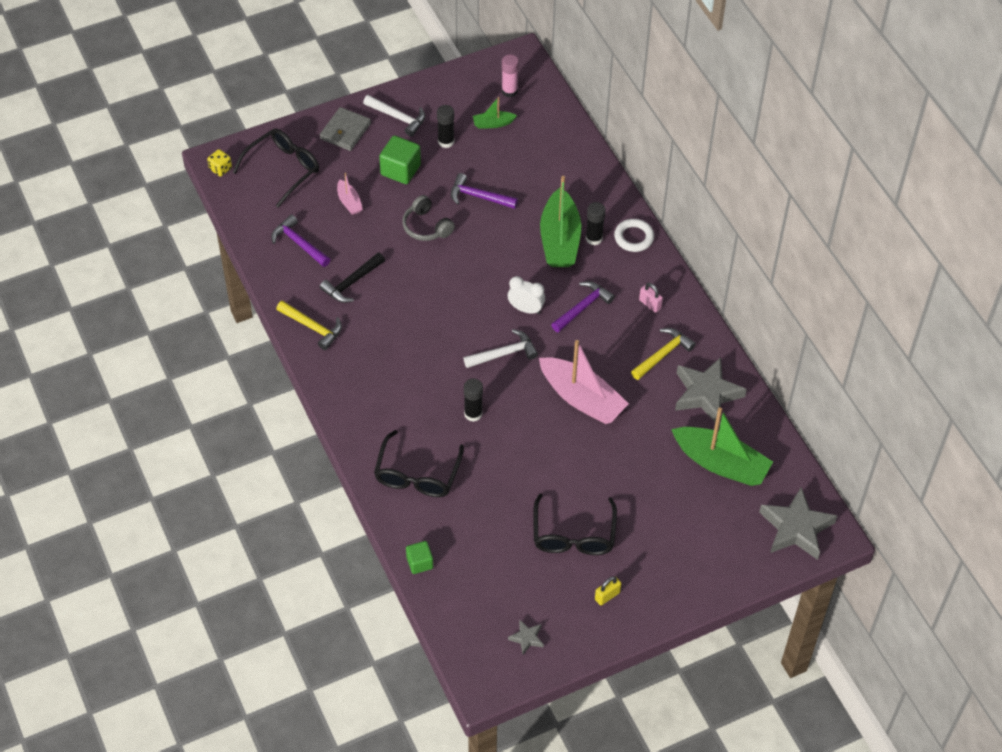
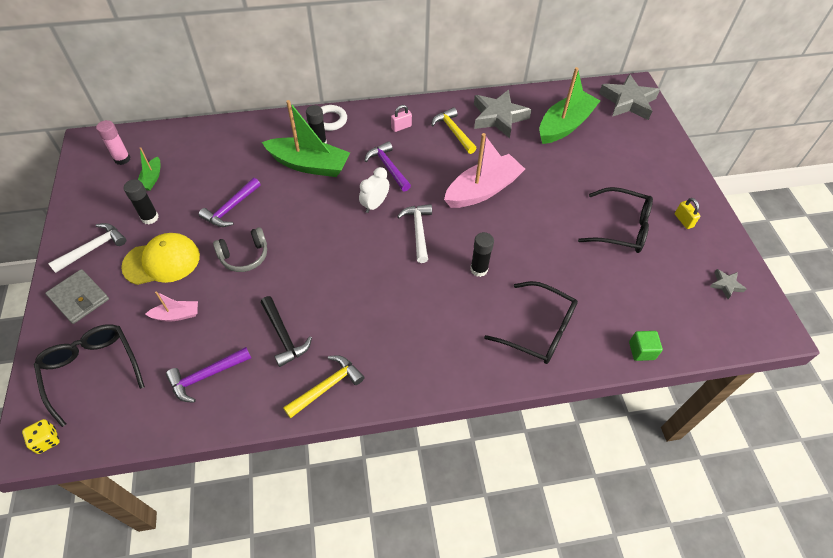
camera: 75 degrees left, 0 degrees up
(400, 170) = (162, 261): green cube -> yellow cap

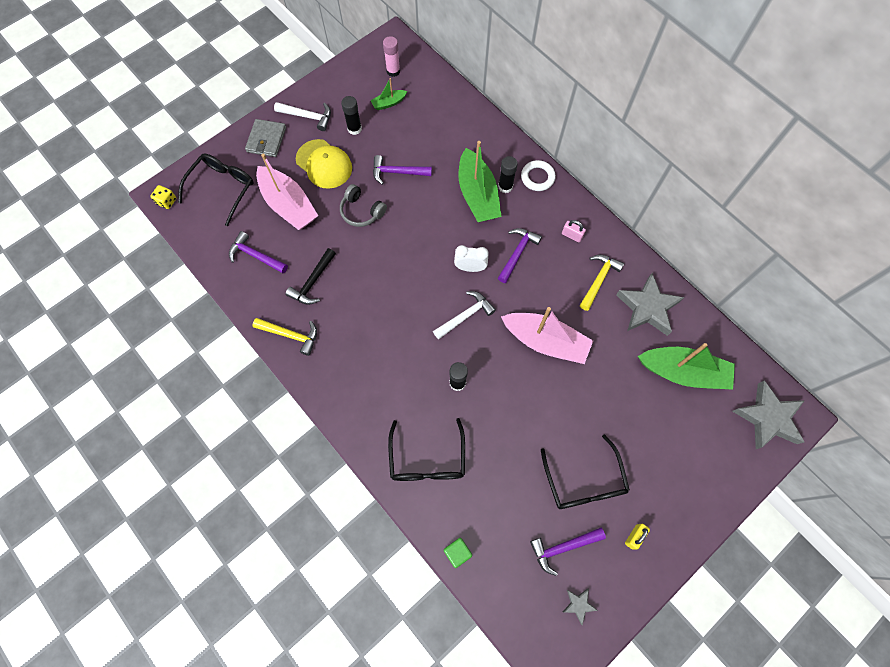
camera: 60 degrees right, 15 degrees up
(176, 315) = (288, 205): pink boat -> pink boat, size x2.10
(672, 270) = (563, 547): none -> purple hammer

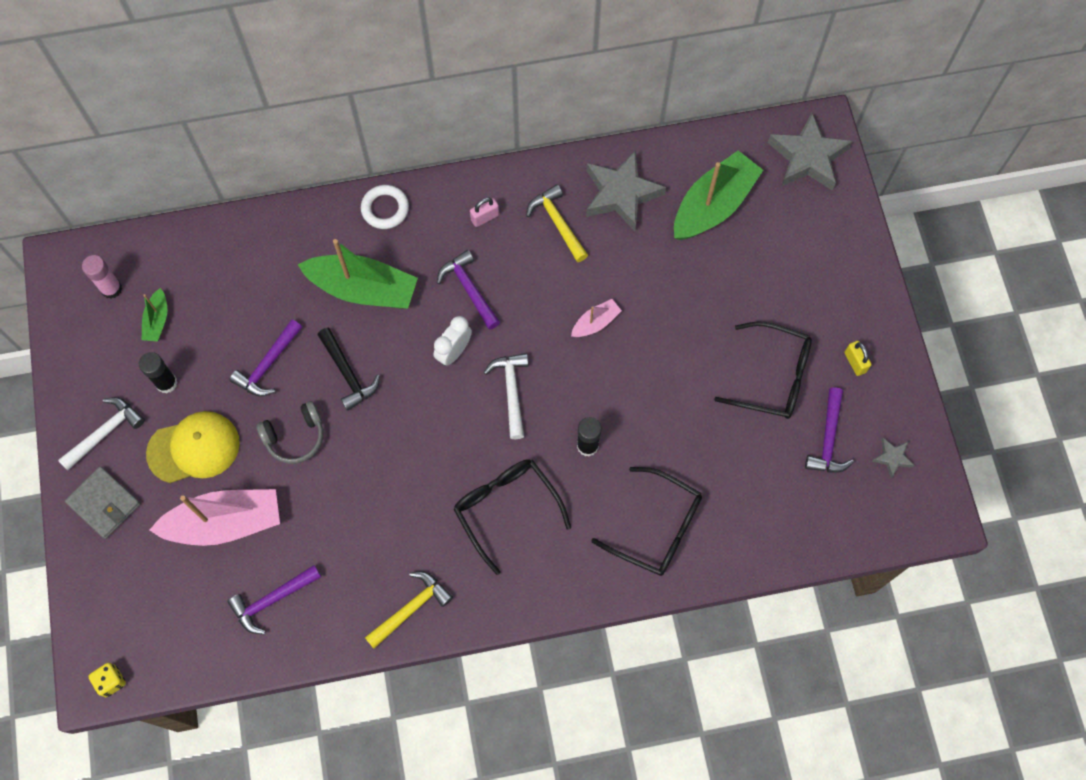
camera: 60 degrees left, 0 degrees up
(222, 189) = (141, 598): black glasses -> black glasses (507, 510)
(313, 282) = (355, 546): black hammer -> black hammer (348, 373)
(457, 552) = (776, 551): green cube -> none
(505, 186) = (373, 252): black glue stick -> none
(545, 341) = (595, 323): pink boat -> pink boat, size x0.48

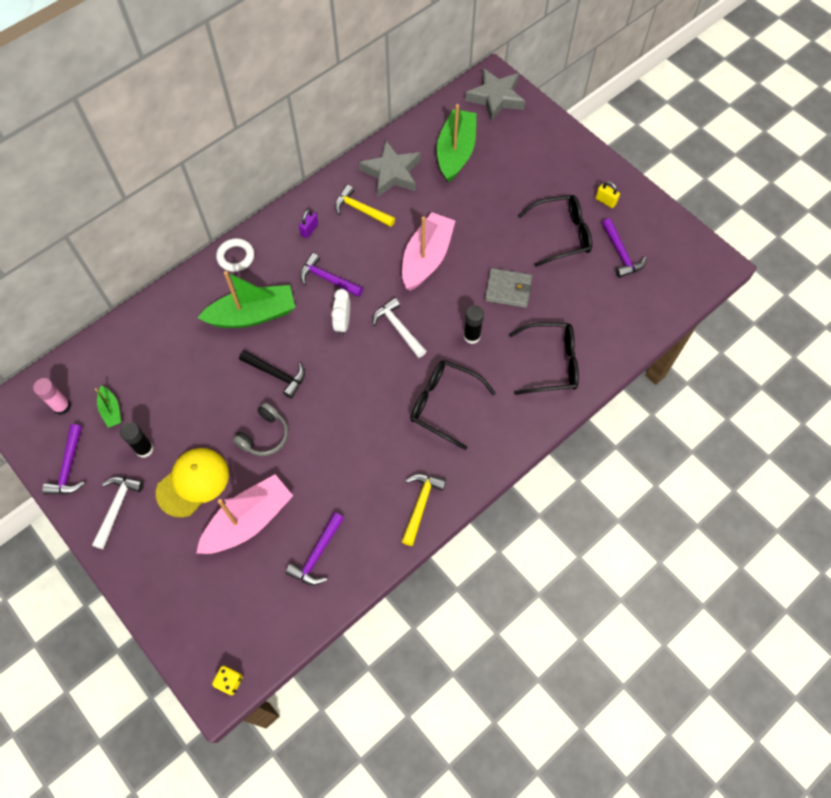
camera: 30 degrees left, 5 degrees down
(104, 503) = (146, 558): grey wallet -> grey wallet (508, 289)
(268, 364) = (214, 398): purple hammer -> purple hammer (69, 467)
(485, 217) = (309, 230): pink padlock -> purple padlock
(595, 323) = (426, 258): pink boat -> pink boat, size x2.10
(892, 458) = (666, 245): grey star -> none

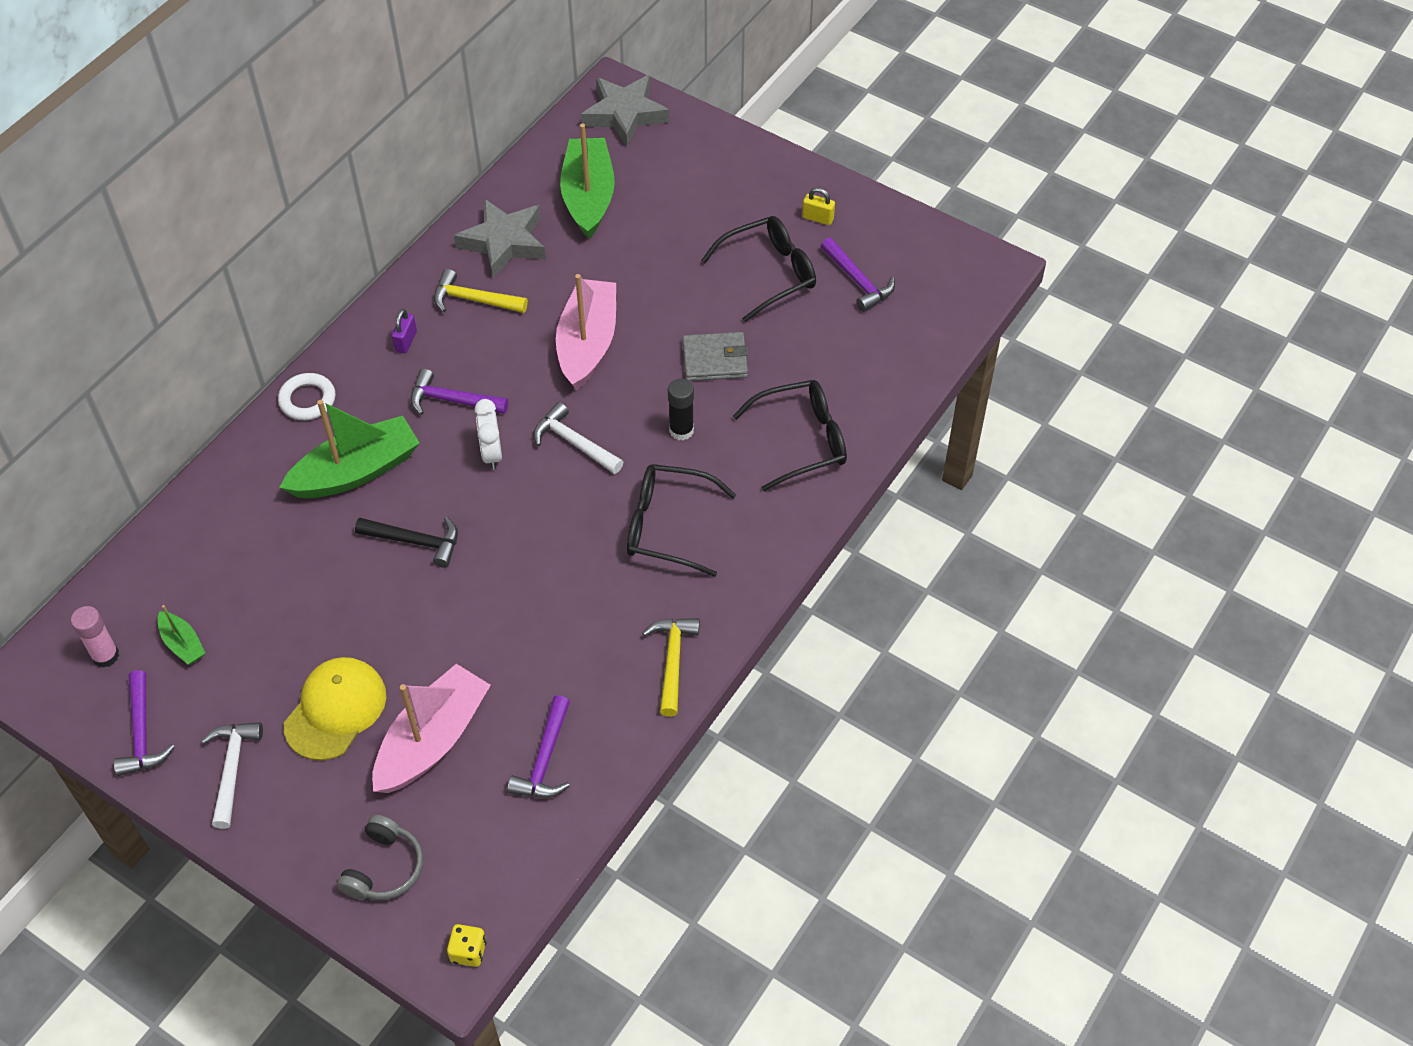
camera: 15 degrees left, 10 degrees down
(144, 449) = (249, 683): black glue stick -> none
(264, 435) = (422, 625): grey headphones -> grey headphones (384, 868)

